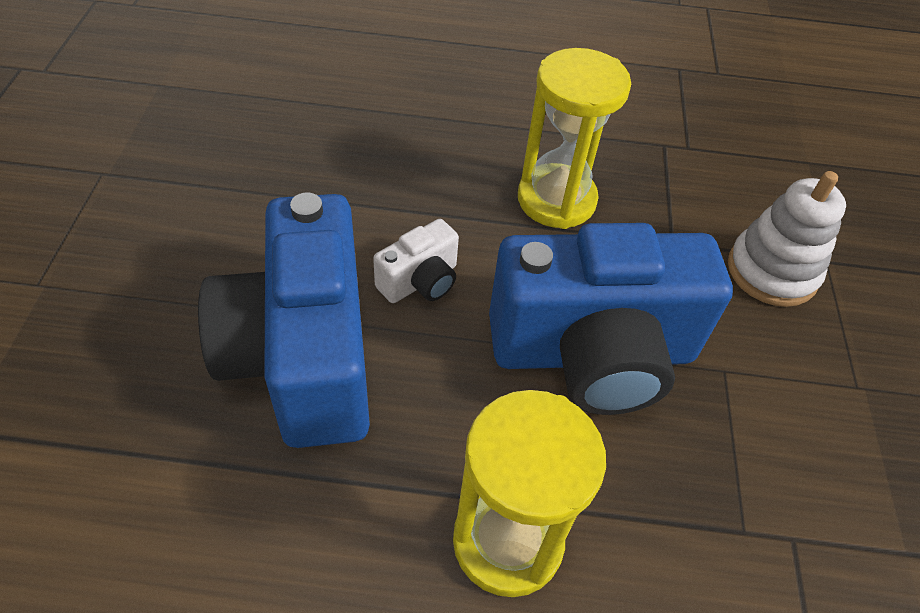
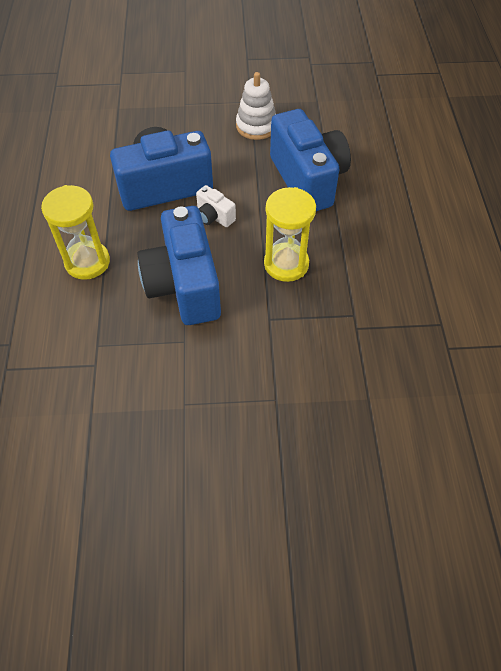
camera: 85 degrees right, 5 degrees up
(363, 136) = (307, 179): none -> blue camera
(772, 271) = (259, 368): white stacking toy -> white stacking toy (256, 126)

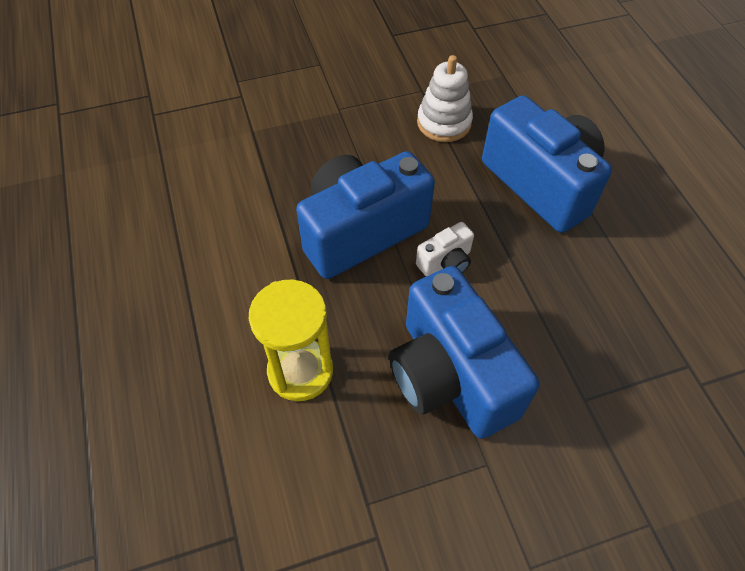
camera: 15 degrees left, 0 degrees up
(214, 216) = (445, 262): white camera -> white camera turned 60 degrees counterclockwise
(286, 264) = (569, 311): yellow hourglass -> none

